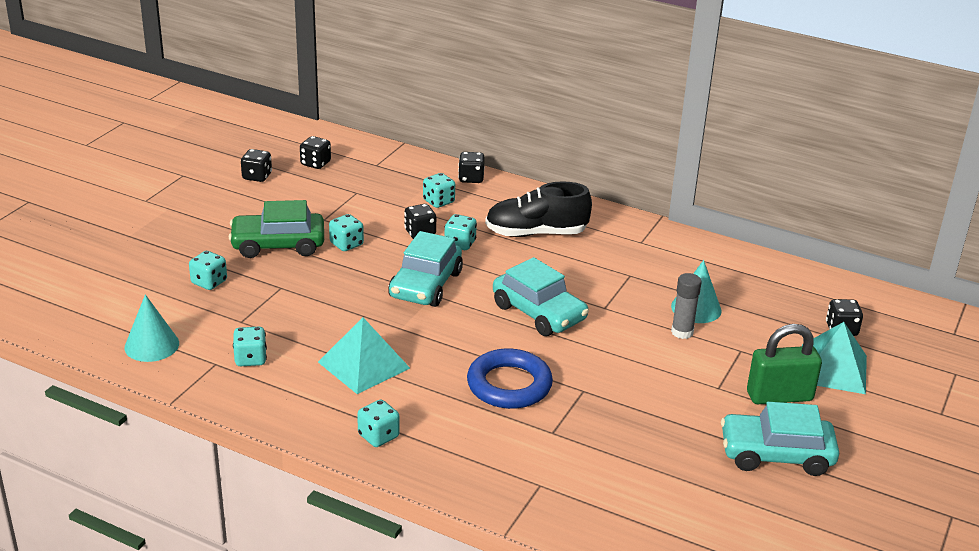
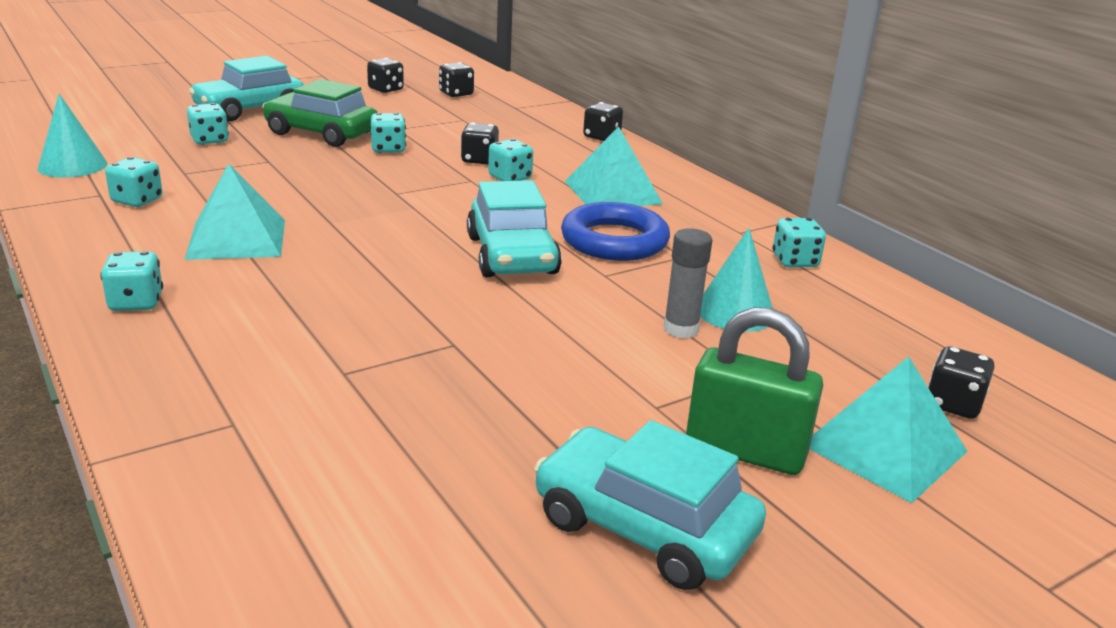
camera: 30 degrees right, 5 degrees down
(425, 285) = (417, 198): turquoise car -> turquoise car (250, 109)
(438, 201) = (538, 144): turquoise dice -> turquoise dice (795, 261)
(509, 385) = (367, 307): blue ring -> blue ring (614, 241)
(536, 233) = (613, 192): black shoe -> turquoise pyramid

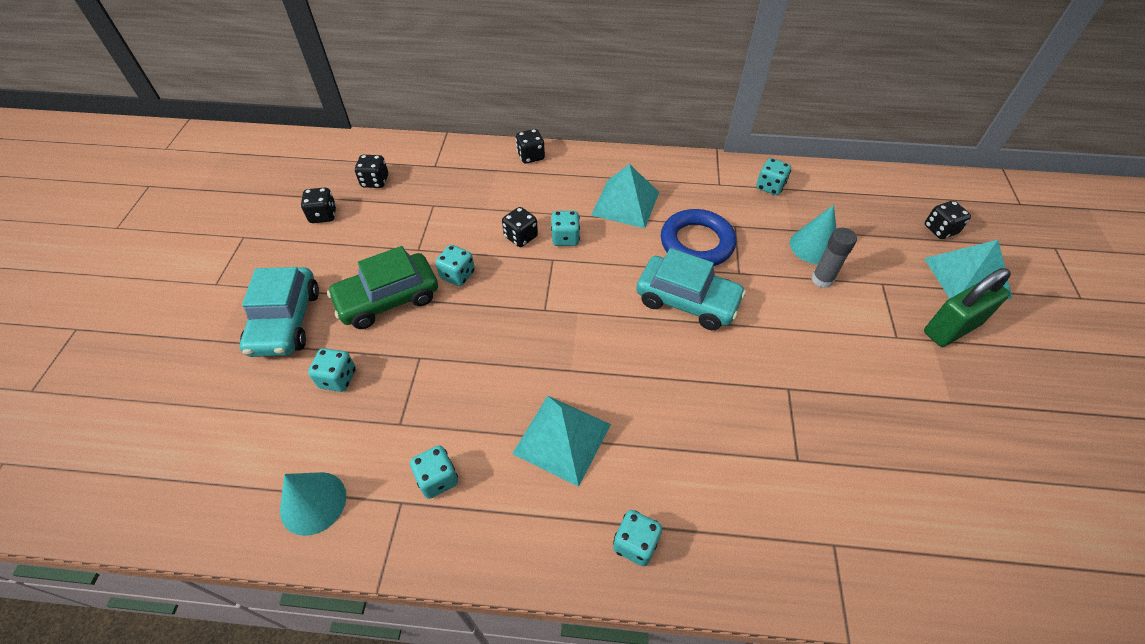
camera: 50 degrees left, 25 degrees up
(644, 527) = (1002, 404): turquoise car -> none

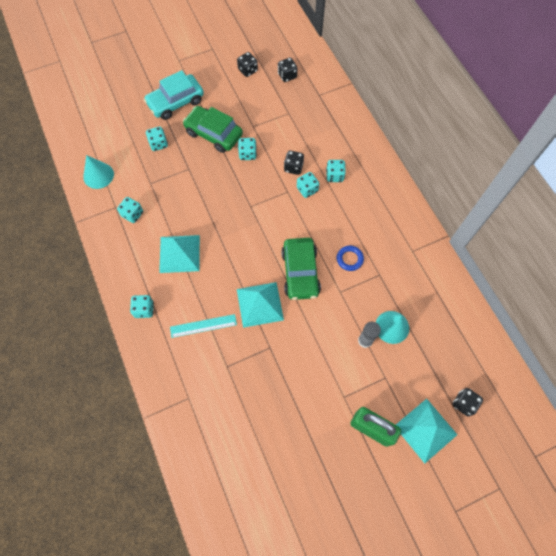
camera: 60 degrees right, 15 degrees up
(531, 156) = (362, 136): black dice -> none
(625, 203) = (357, 206): turquoise pyramid -> turquoise pyramid (260, 304)
(687, 301) = (300, 272): turquoise car -> green car
(696, 243) = (349, 259): blue ring -> blue ring, size x0.54
(712, 462) = (203, 326): none -> turquoise ruler
(770, 187) = (431, 282): turquoise dice -> turquoise dice (334, 176)

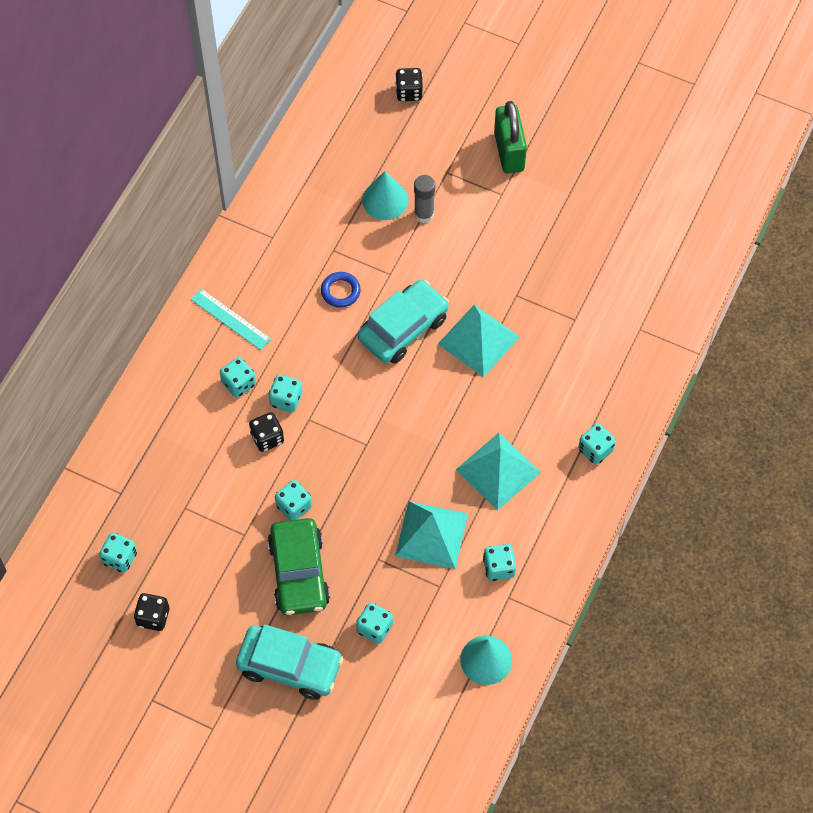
camera: 130 degrees left, 5 degrees down
(203, 326) = (555, 376): turquoise ruler -> turquoise ruler (230, 319)
(287, 76) = (120, 558): black dice -> turquoise dice
(300, 272) = (403, 328): green car -> turquoise car
(425, 430) = (466, 108): turquoise pyramid -> turquoise pyramid (431, 535)

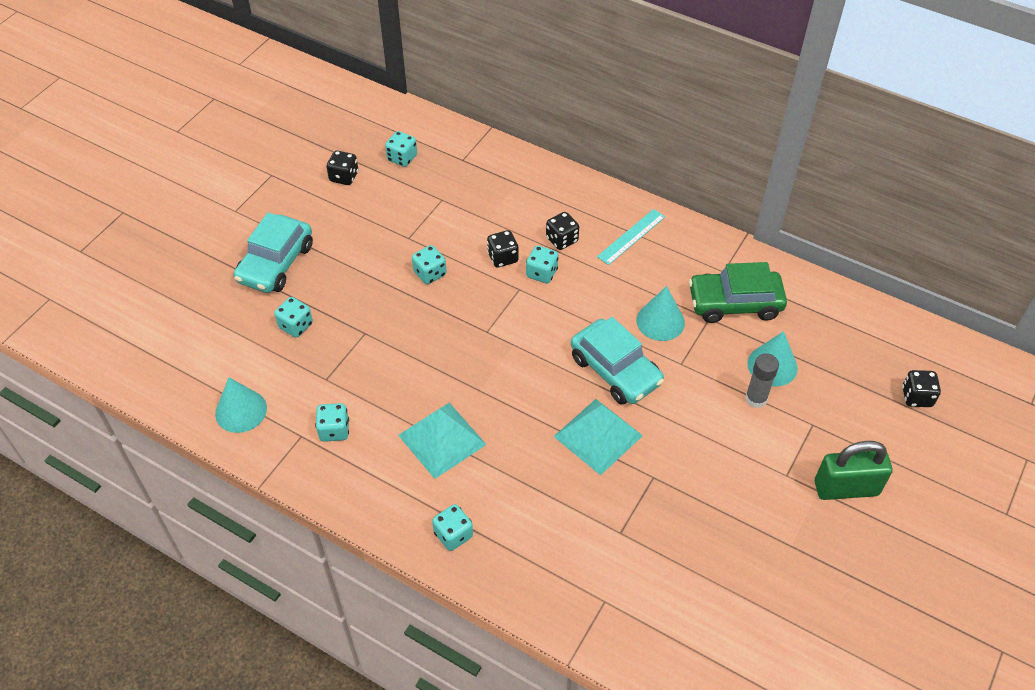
camera: 95 degrees right, 10 degrees down
(238, 383) = (562, 240): turquoise dice -> black dice
(299, 573) = (363, 274): green car -> green car (734, 303)
(340, 291) = (660, 321): blue ring -> turquoise cone
(431, 535) = (381, 377): turquoise pyramid -> none

